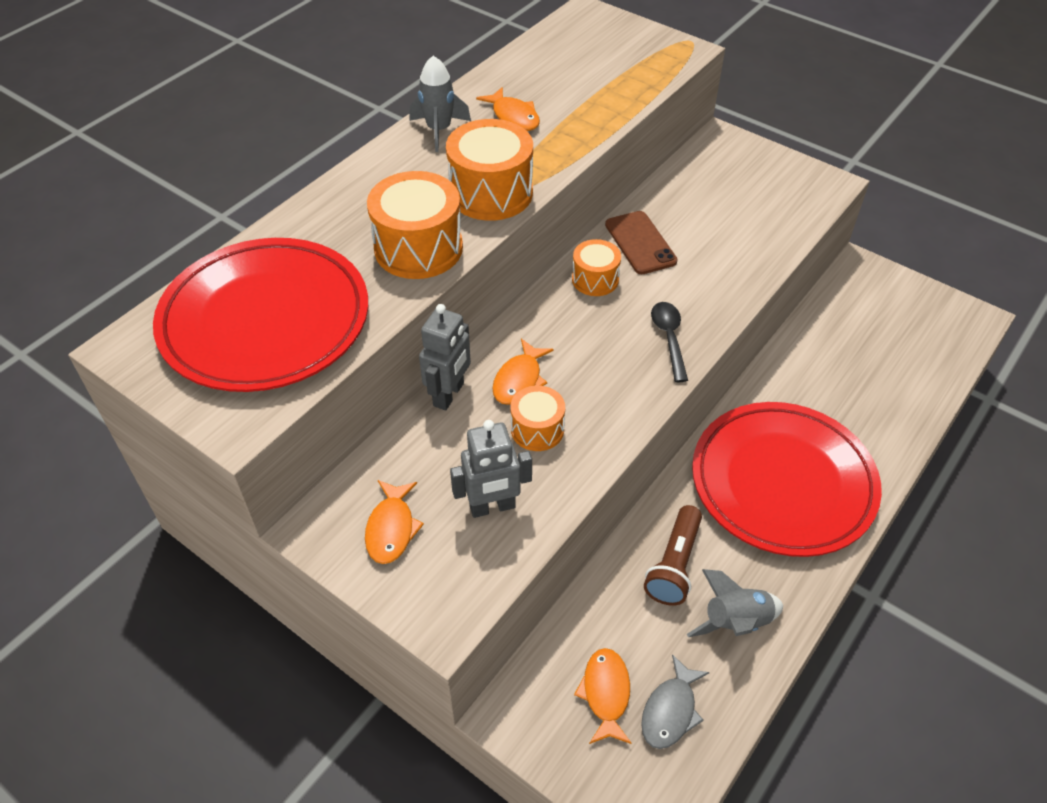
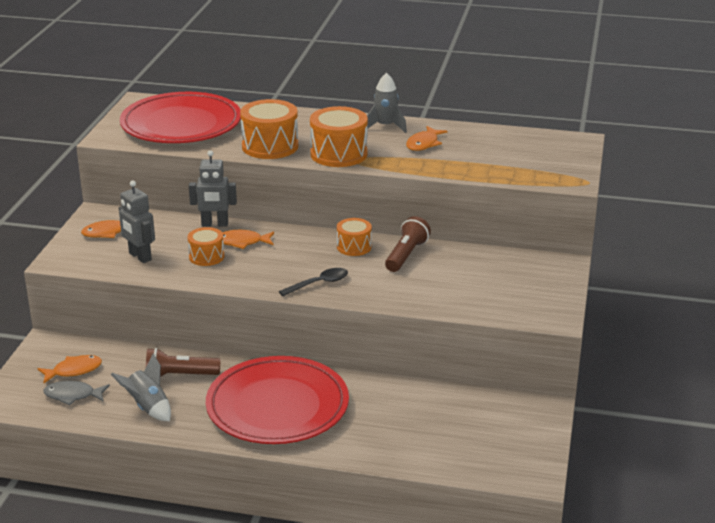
camera: 65 degrees right, 20 degrees down
(640, 243) = (406, 255): brown phone -> brown flashlight

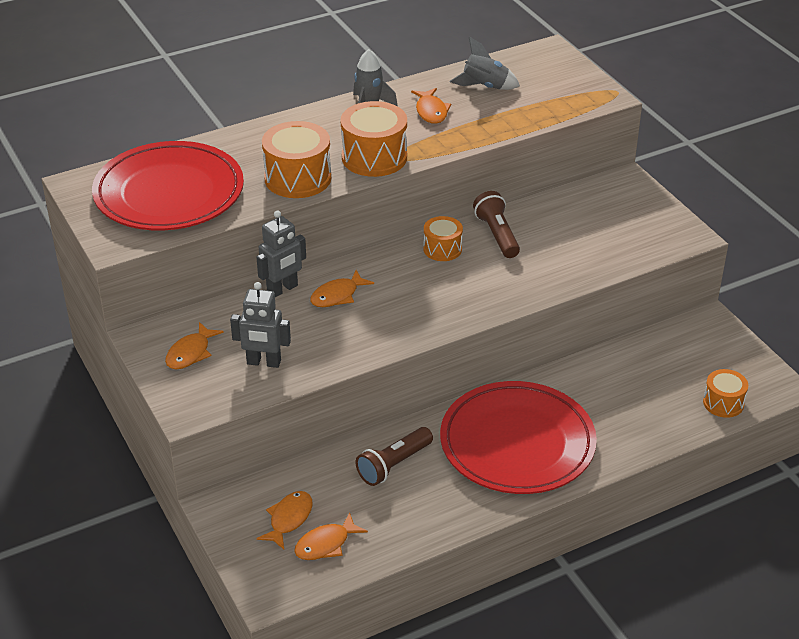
camera: 40 degrees left, 10 degrees up
(73, 395) = (326, 544): grey fish -> orange fish
(148, 407) = (411, 513): grey rocket -> grey rocket (485, 87)
(206, 257) = (327, 328): orange drum -> orange drum (723, 403)
(319, 283) = (467, 303): black spoon -> none

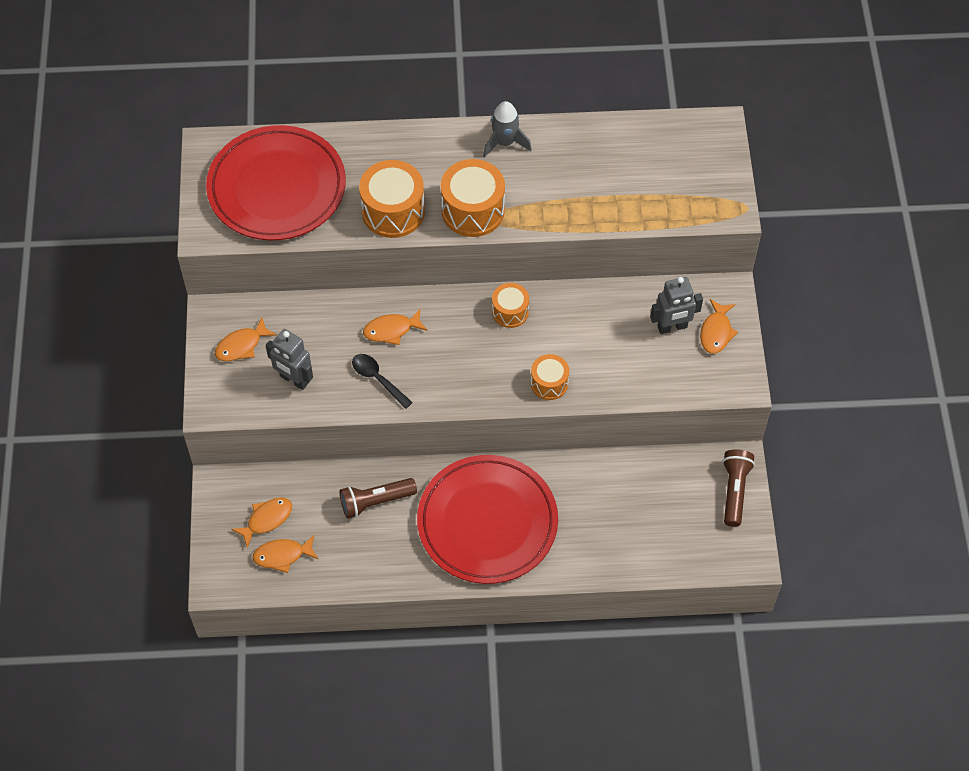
camera: 25 degrees right, 20 degrees up
(282, 289) = (350, 305): grey robot -> grey robot (672, 327)
(350, 336) = (378, 379): none -> black spoon
(431, 111) = (557, 170): orange fish -> orange fish (716, 332)
(485, 87) = (626, 155): grey rocket -> none
(497, 235) = (568, 313): brown flashlight -> brown flashlight (734, 490)
(723, 403) = (688, 554): orange drum -> orange drum (549, 383)

